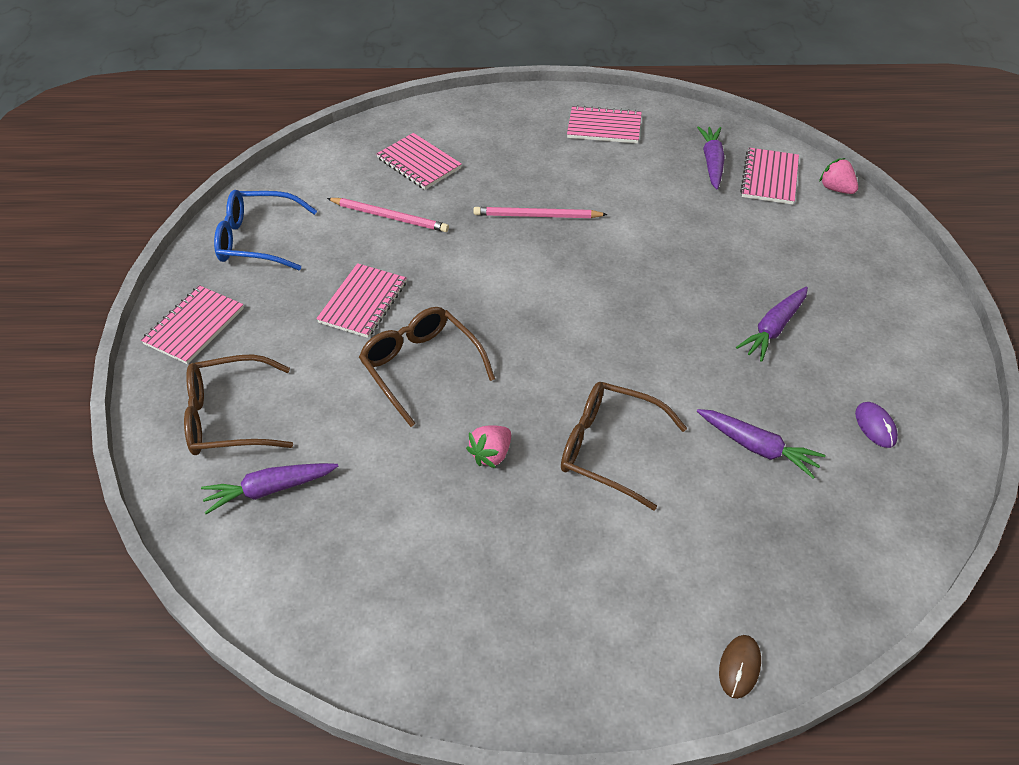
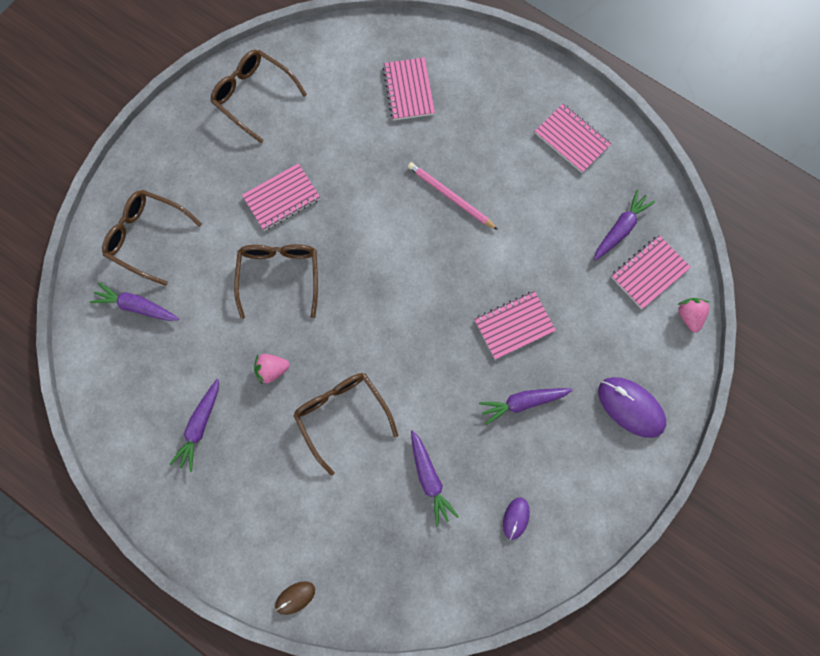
camera: 35 degrees right, 25 degrees up
(194, 326) = (170, 149): pink notebook -> pink notebook (514, 326)
(257, 240) = (253, 96): blue glasses -> brown glasses
(390, 217) = (351, 131): pink pencil -> none
(455, 562) = (200, 426): none -> purple carrot
(868, 276) = (631, 407): none -> purple mouse

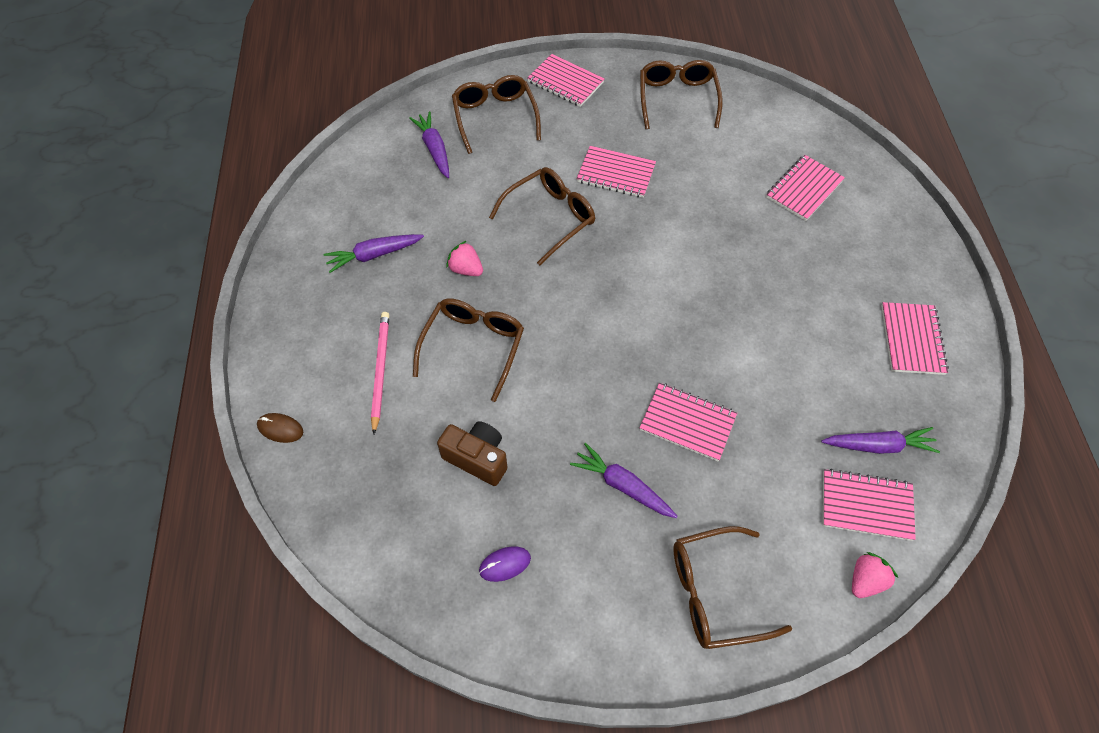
camera: 50 degrees right, 15 degrees down
(161, 158) = (565, 82): none -> pink notebook
(429, 479) = (477, 458): purple carrot -> brown camera
(450, 196) = (749, 285): pink pencil -> pink pencil (380, 370)
(631, 407) = (714, 593): purple mouse -> brown glasses

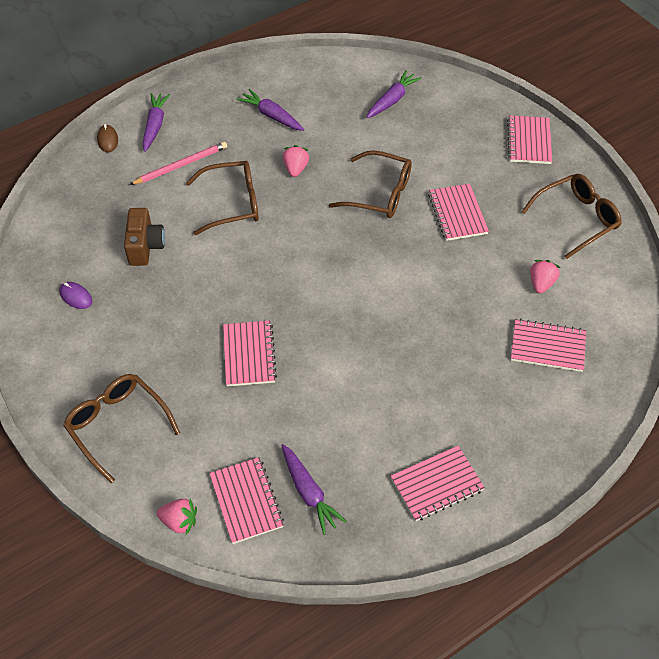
camera: 60 degrees right, 5 degrees down
(495, 117) = (453, 118): brown glasses -> none
(622, 486) = (172, 336): purple carrot -> purple carrot (155, 126)
(733, 158) = (541, 283): none -> pink strawberry

